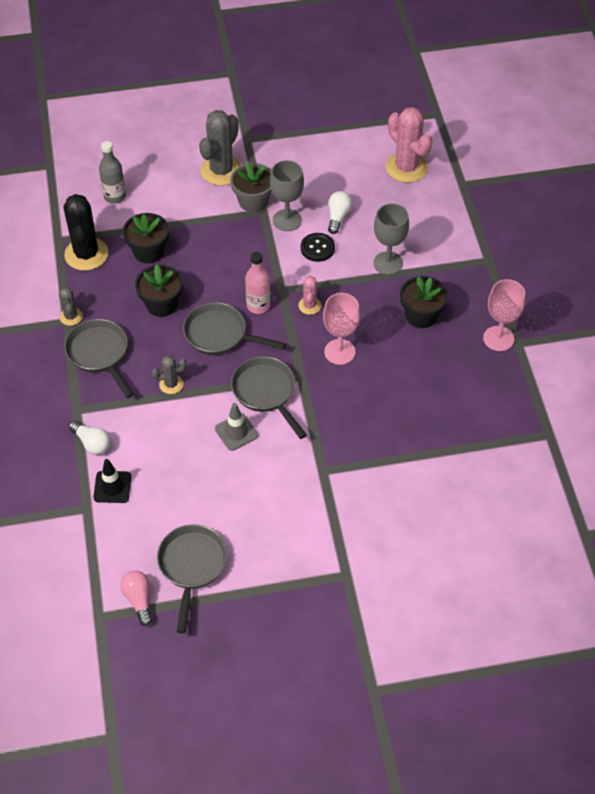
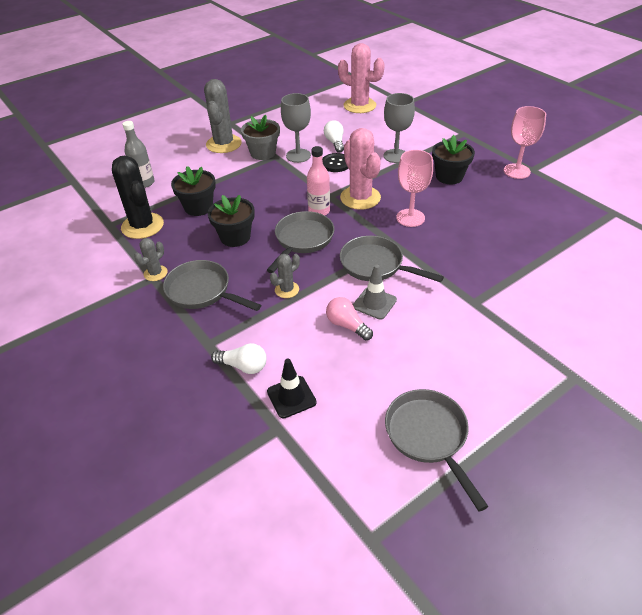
camera: 25 degrees left, 10 degrees down
(71, 316) = (155, 273): grey cactus -> grey cactus turned 75 degrees clockwise
(139, 599) = (401, 498): pink light bulb -> pink light bulb (347, 325)
(220, 334) = (302, 240): grey pan -> grey pan turned 120 degrees clockwise
(309, 305) = (360, 198): pink cactus -> pink cactus, size x1.95

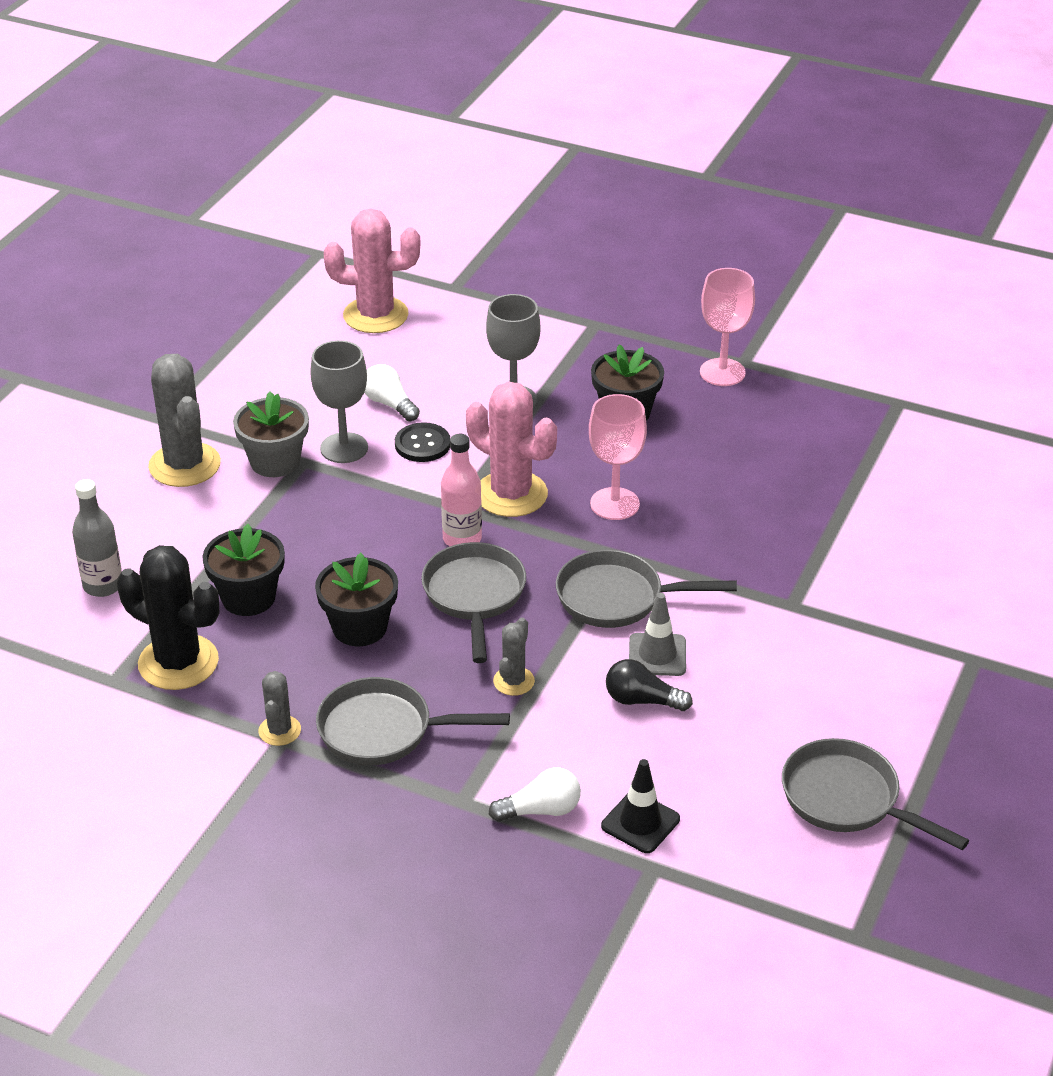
camera: 30 degrees left, 5 degrees down
(347, 325) = (642, 700): pink light bulb -> black light bulb

